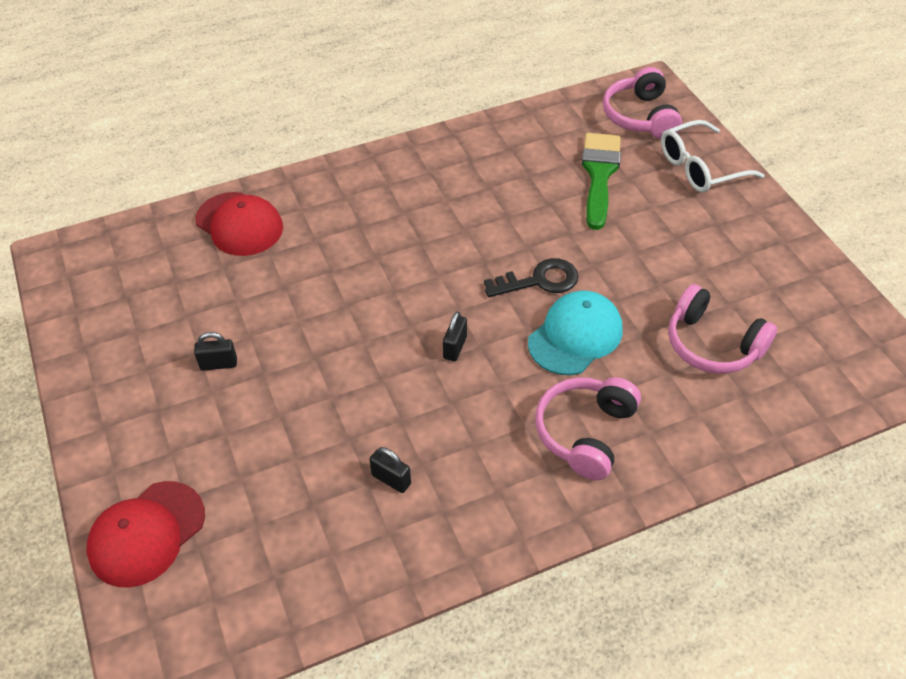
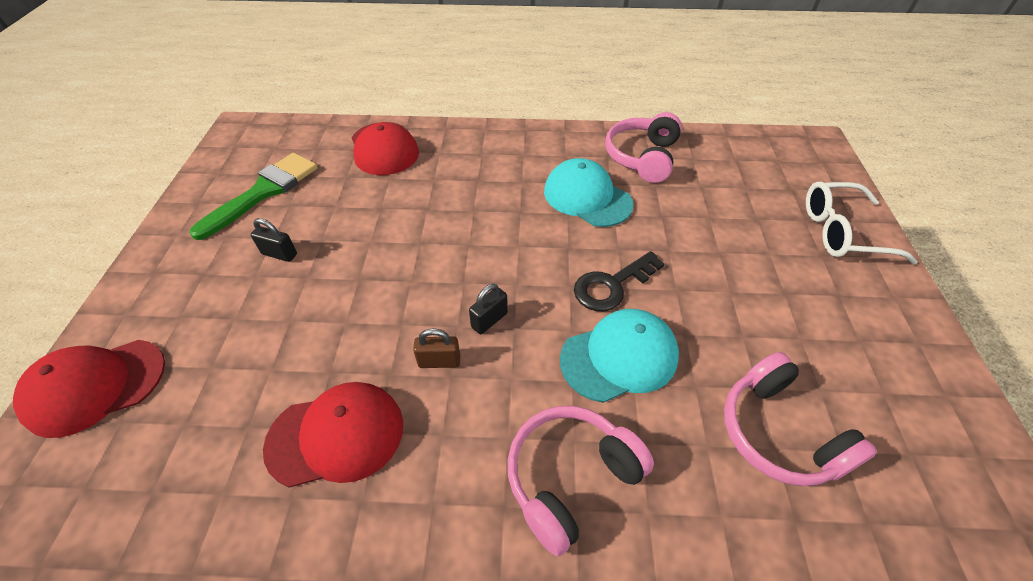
camera: 25 degrees right, 0 degrees up
(391, 479) = (336, 435): black padlock -> red cap
(435, 395) = (439, 361): none -> brown padlock
(474, 208) = (587, 197): none -> turquoise cap
(539, 281) = (612, 285): black key -> black key turned 135 degrees clockwise
(599, 174) = (727, 206): green brush -> green brush (264, 192)
(640, 116) = (794, 167): pink headphones -> pink headphones (642, 157)

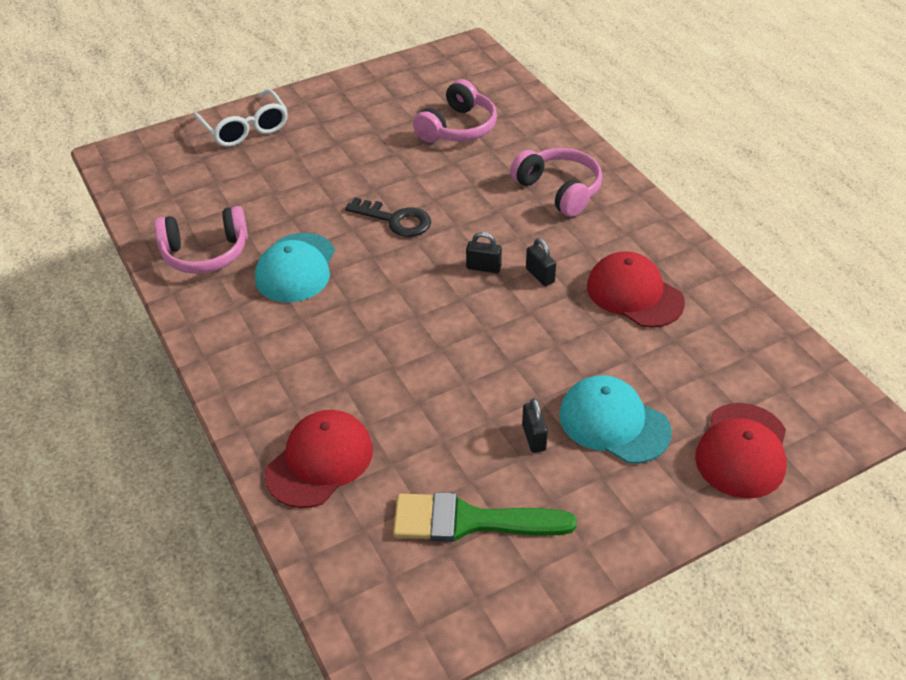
camera: 120 degrees left, 5 degrees down
(95, 386) = (742, 450): red cap -> red cap turned 75 degrees clockwise
(439, 361) = (540, 275): brown padlock -> black padlock
(570, 477) = (559, 190): pink headphones -> pink headphones turned 150 degrees counterclockwise
(619, 357) = (459, 197): turquoise cap -> turquoise cap (614, 423)

